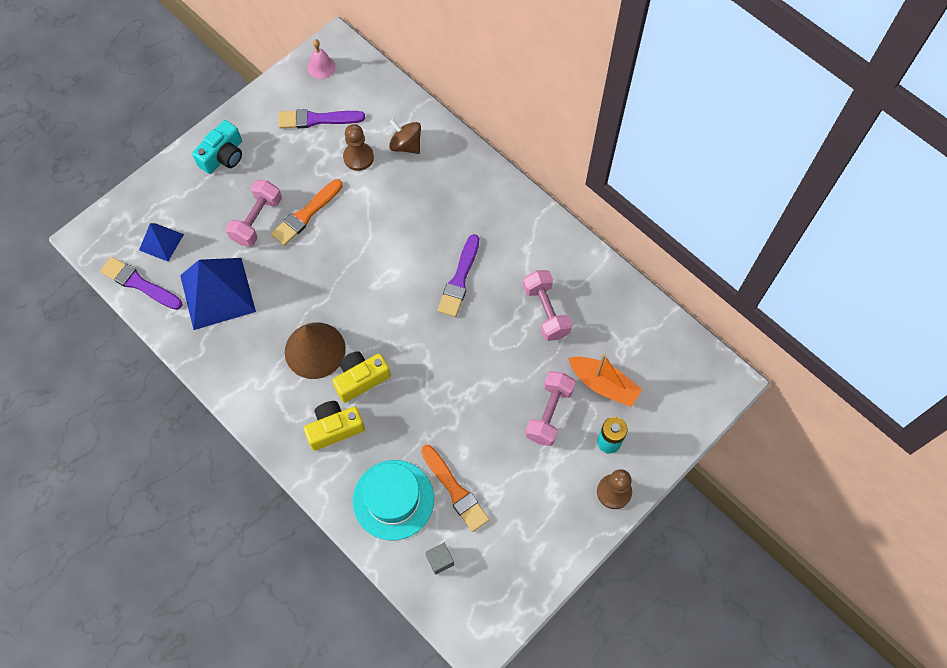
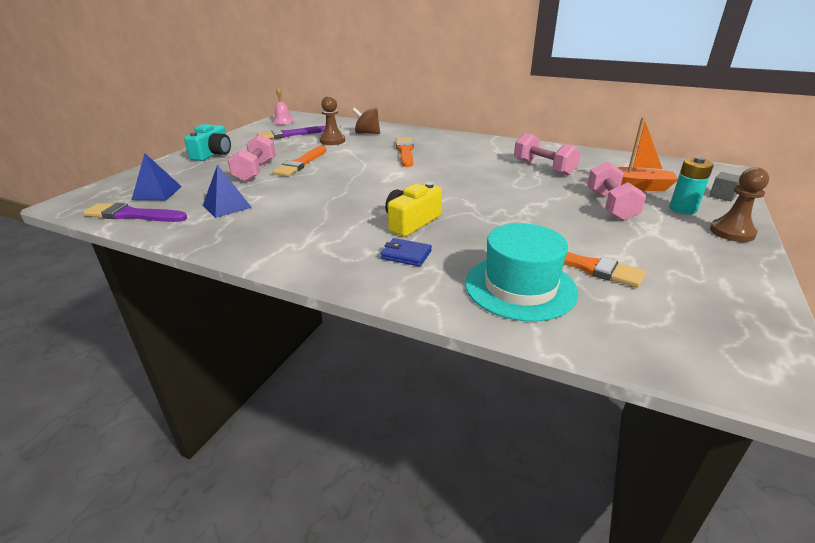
camera: 20 degrees left, 35 degrees down
(217, 293) = (227, 206): blue pyramid -> blue pyramid, size x0.54
(315, 350) = (350, 216): brown cone -> none
(334, 428) = (406, 254): yellow camera -> blue wallet
(425, 218) = (405, 151): none -> orange brush
(440, 560) = (630, 321): grey cube -> grey cube (722, 196)
(459, 279) = (458, 167): purple brush -> none

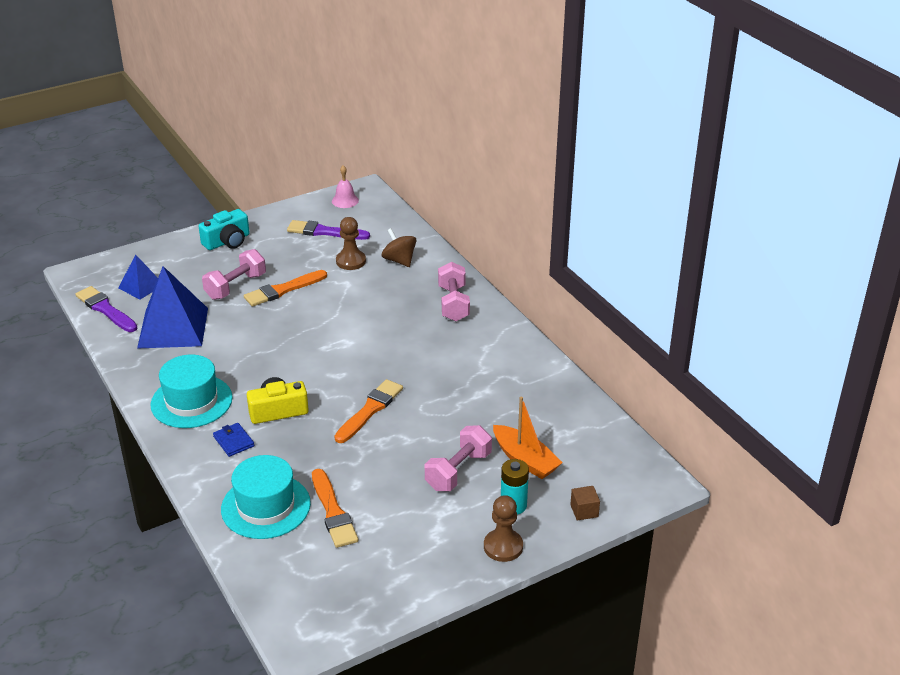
camera: 35 degrees right, 5 degrees up
(227, 206) = (173, 328): blue pyramid -> blue pyramid, size x1.87
(318, 243) = (191, 401): none -> turquoise hat
(405, 151) = (395, 310): orange brush -> orange brush (370, 410)
(543, 168) = (486, 395): pink dumbbell -> pink dumbbell (453, 303)
(722, 196) = (584, 511): grey cube -> brown cube

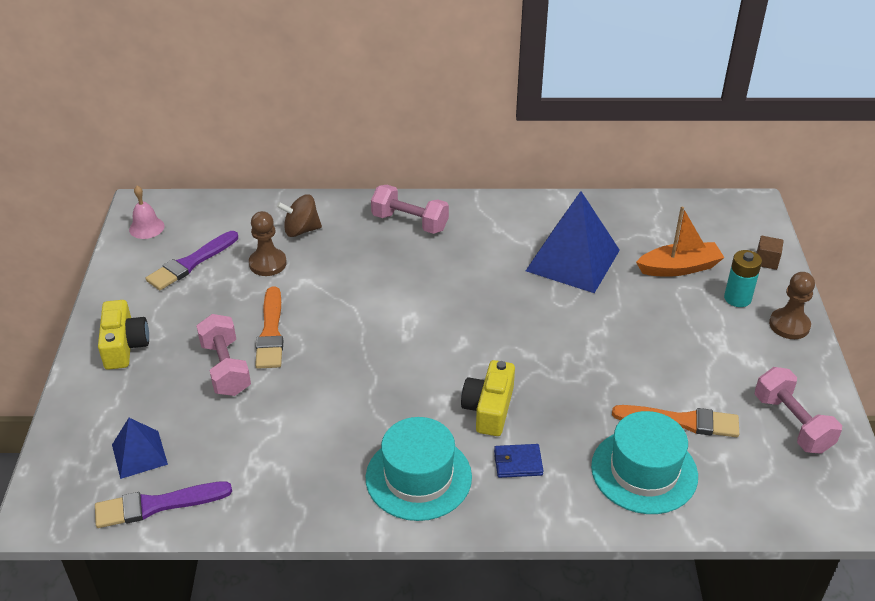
camera: 60 degrees left, 5 degrees up
(173, 328) = (258, 450): blue pyramid -> blue pyramid (573, 260)
(227, 241) = (124, 345): turquoise camera -> yellow camera
(370, 410) = (538, 339): orange brush -> none
(458, 471) = (670, 314): pink dumbbell -> pink dumbbell (792, 423)

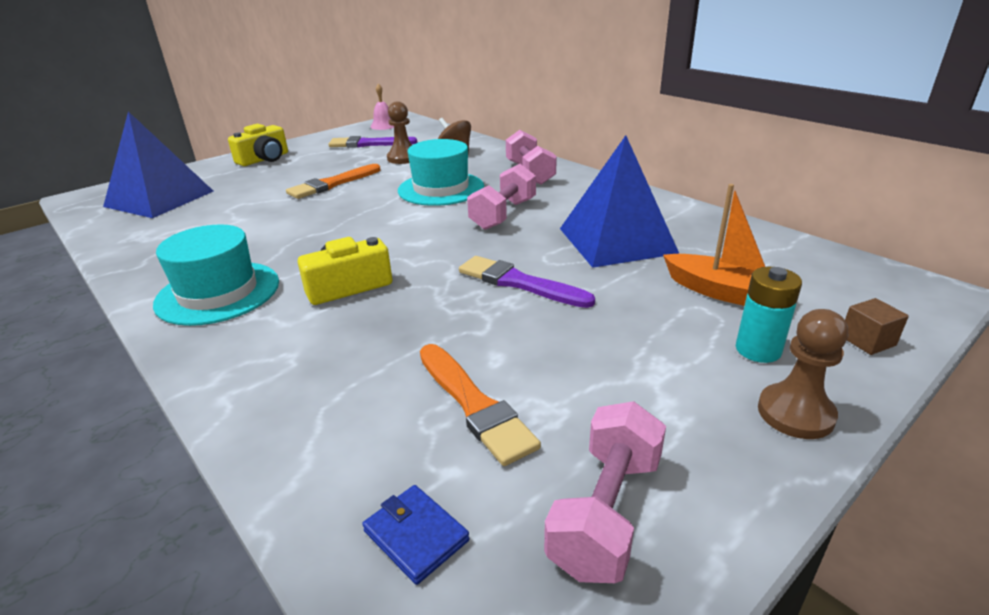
camera: 50 degrees right, 10 degrees down
(139, 454) = (159, 198): blue pyramid -> blue pyramid, size x1.87
(157, 505) = (108, 221): purple brush -> purple brush (519, 283)
(226, 368) = (276, 187): pink dumbbell -> pink dumbbell (503, 214)
(518, 463) = (285, 330): blue wallet -> blue wallet (416, 536)
(644, 471) = (352, 415): turquoise hat -> turquoise hat (441, 189)

